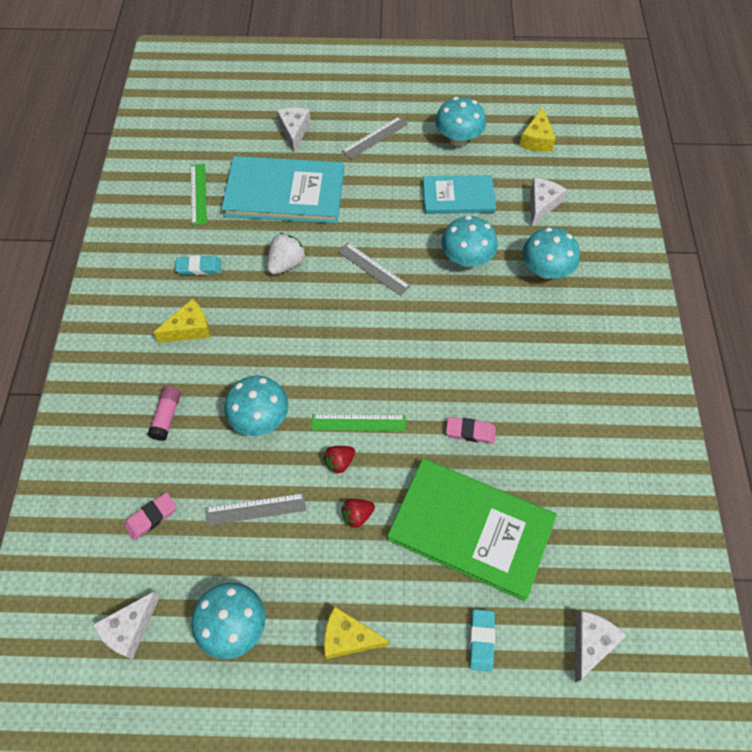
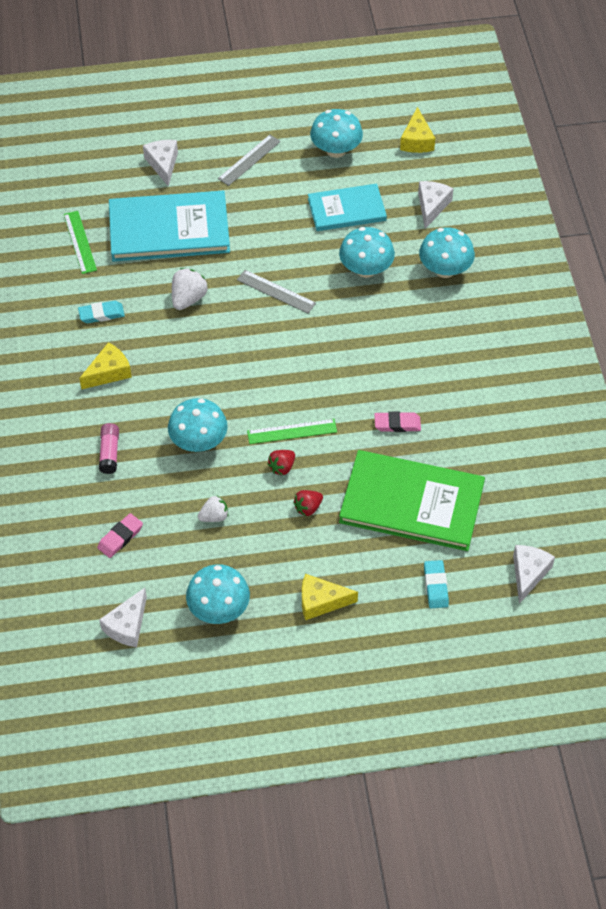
camera: 10 degrees left, 5 degrees down
(255, 509) = (214, 516): grey ruler -> white strawberry

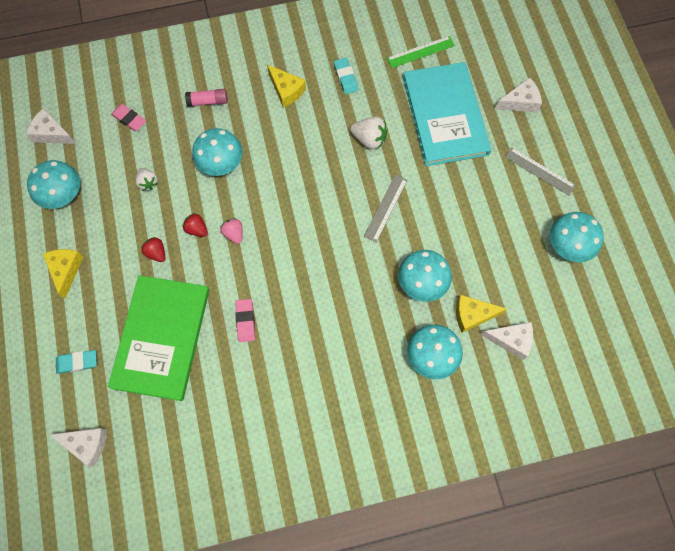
camera: 85 degrees right, 15 degrees up
(292, 431) = (234, 234): green ruler -> pink strawberry
(346, 209) = (493, 261): turquoise book -> none
(416, 140) = (597, 321): yellow cheese -> yellow cheese (472, 315)

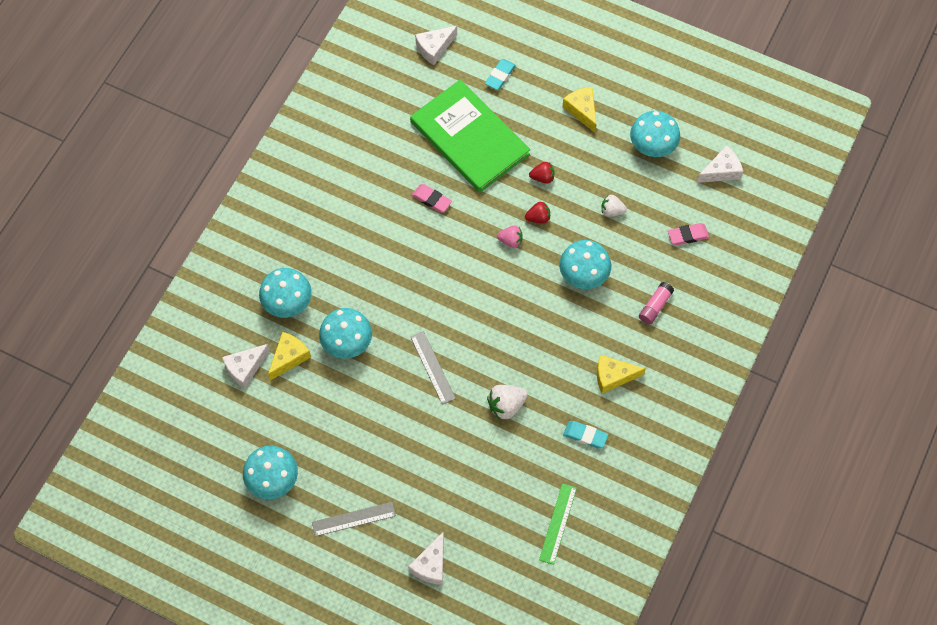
camera: 130 degrees right, 5 degrees down
(66, 270) = (582, 110): yellow cheese -> yellow cheese turned 150 degrees counterclockwise
(445, 116) = (474, 487): turquoise book -> none

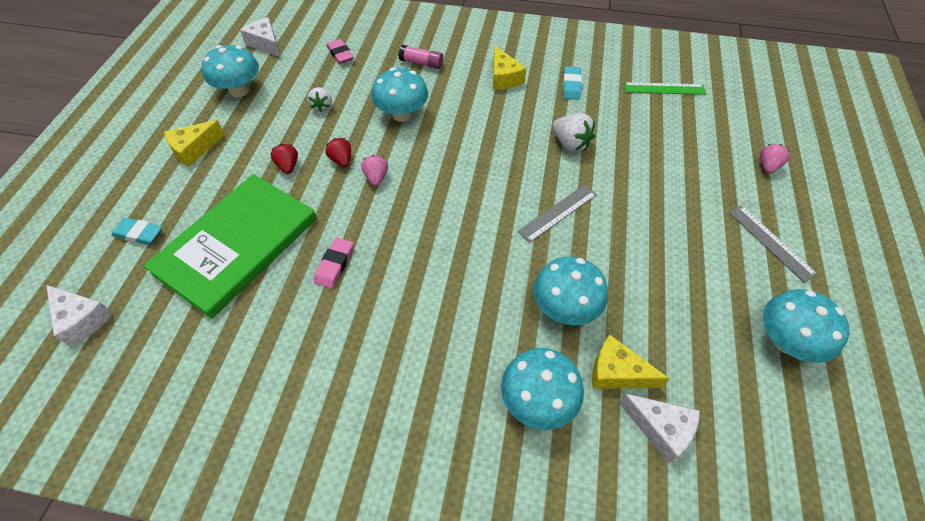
camera: 105 degrees left, 10 degrees down
(431, 565) = (768, 166): white cheese -> pink strawberry

